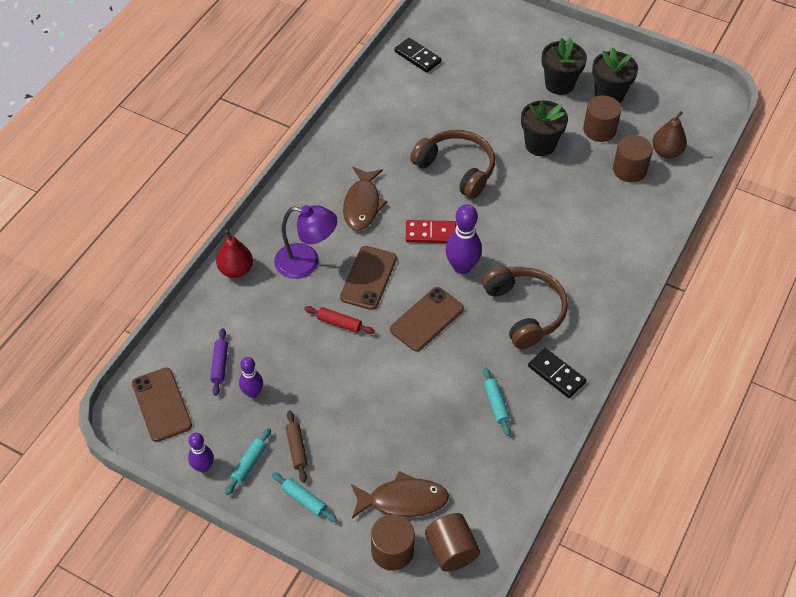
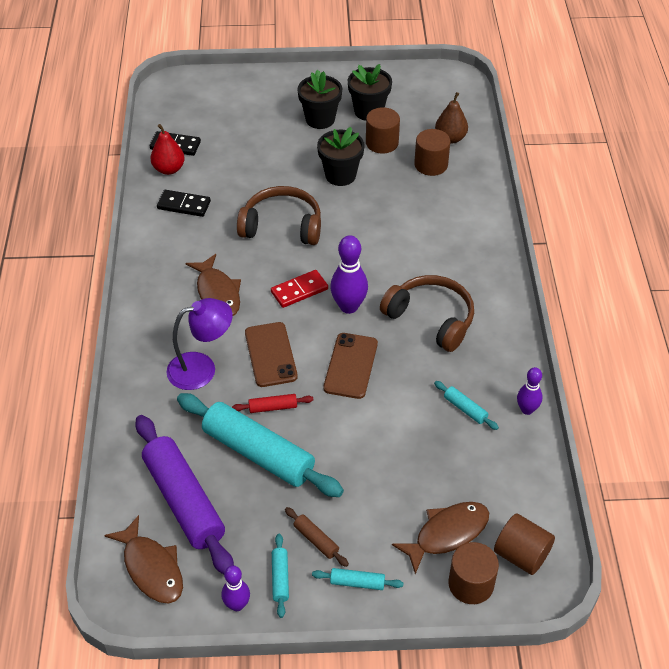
camera: 30 degrees left, 5 degrees down
(161, 404) = (151, 568): brown phone -> brown fish
(220, 365) = (184, 501): purple rolling pin -> purple rolling pin, size x2.39
(236, 270) = (136, 406): red pear -> red pear (169, 169)
(252, 393) = (235, 510): purple bowling pin -> purple bowling pin (527, 409)
(301, 355) = (258, 453): none -> turquoise rolling pin
(556, 374) = (497, 358): black domino -> black domino (184, 205)

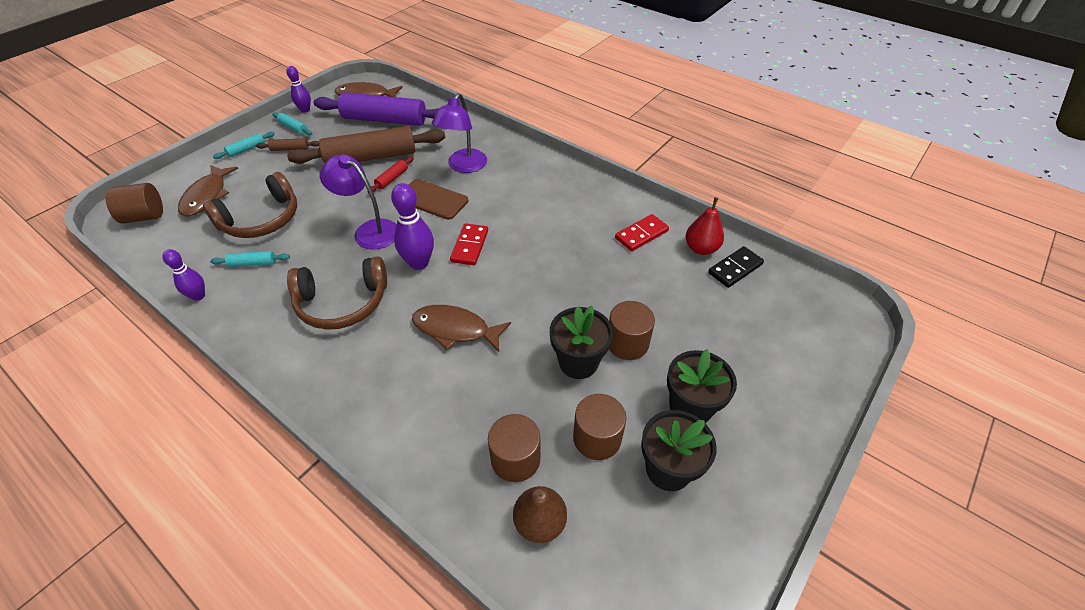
camera: 130 degrees right, 0 degrees up
(184, 205) = (641, 234): black domino -> red domino
(217, 293) = (520, 204): brown fish -> brown fish (455, 329)
(258, 453) = (371, 157): turquoise rolling pin -> brown rolling pin
(282, 226) = (552, 278): brown headphones -> brown headphones (262, 219)
(351, 366) = (369, 230): brown phone -> purple lamp
(471, 584) = (171, 186): brown cylinder -> brown cylinder (627, 343)

